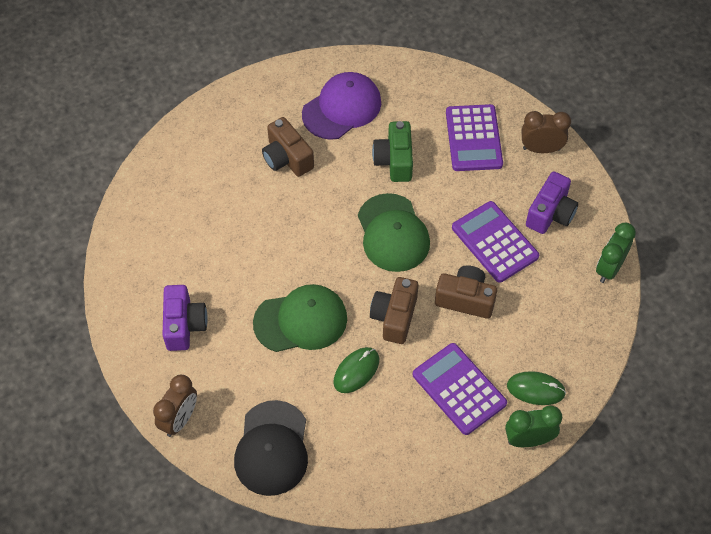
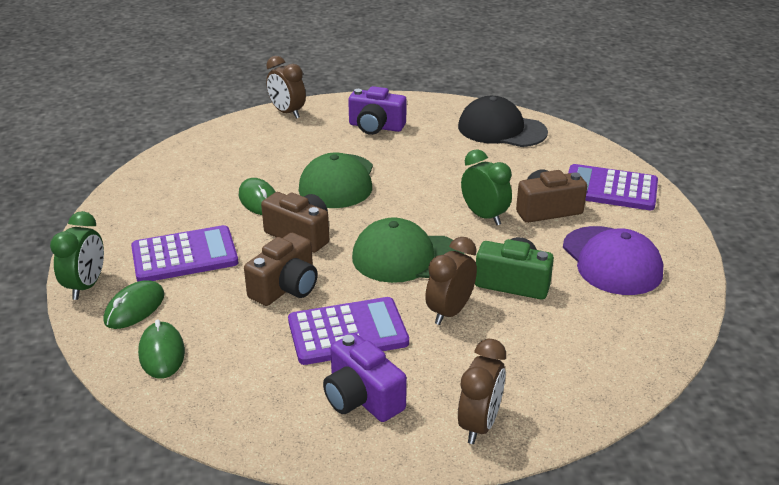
camera: 110 degrees right, 25 degrees down
(272, 448) = (223, 146): black cap -> black cap (501, 129)
(445, 189) = (449, 312): none -> brown clock
(473, 138) = (524, 360): purple calculator -> purple calculator (610, 189)
(570, 345) = (162, 353): none -> green mouse
(609, 268) = (238, 429): green clock -> green clock (484, 216)

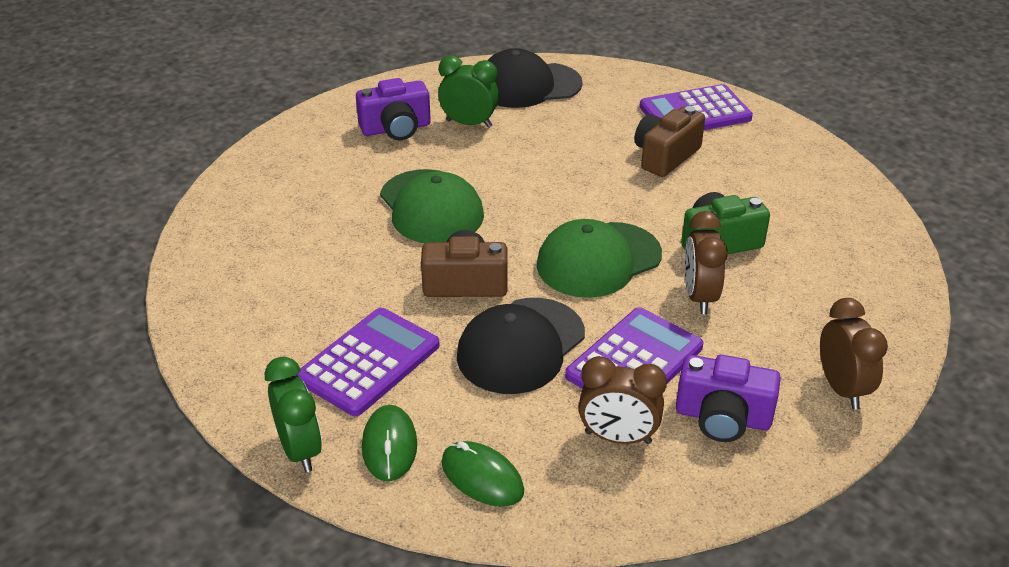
camera: 35 degrees left, 5 degrees up
(259, 200) = (372, 263): green mouse -> none
(286, 287) = (520, 346): brown camera -> black cap
(287, 113) = (274, 148): brown clock -> brown clock (618, 437)
(484, 216) = (618, 186): green clock -> green clock (469, 124)
(611, 261) = (773, 184): purple cap -> none

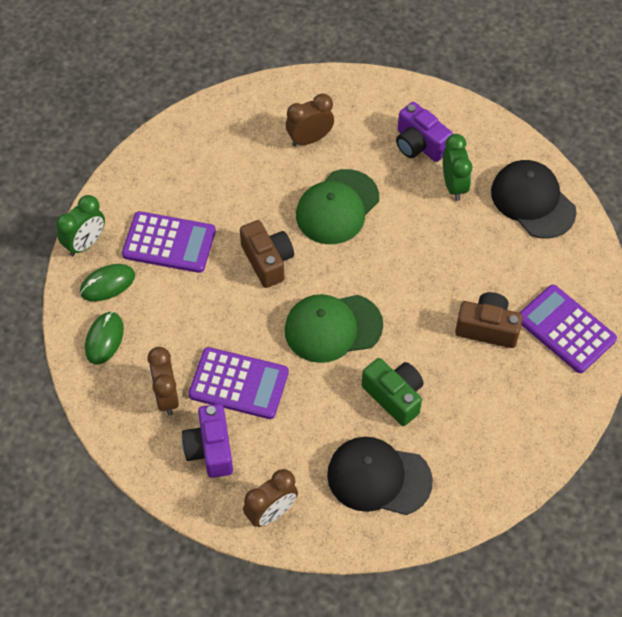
camera: 65 degrees right, 20 degrees up
(520, 346) = (222, 315): black cap -> black cap (378, 477)
(598, 260) = (332, 328): green cap -> green cap turned 45 degrees counterclockwise
(699, 297) = (324, 402): brown clock -> brown clock (309, 139)

